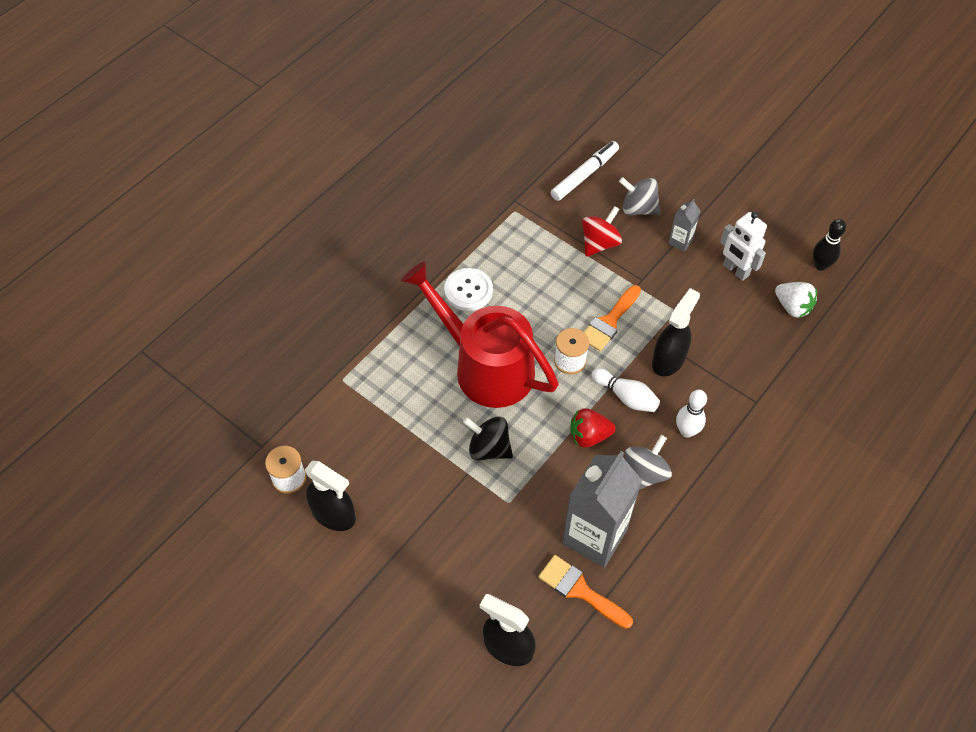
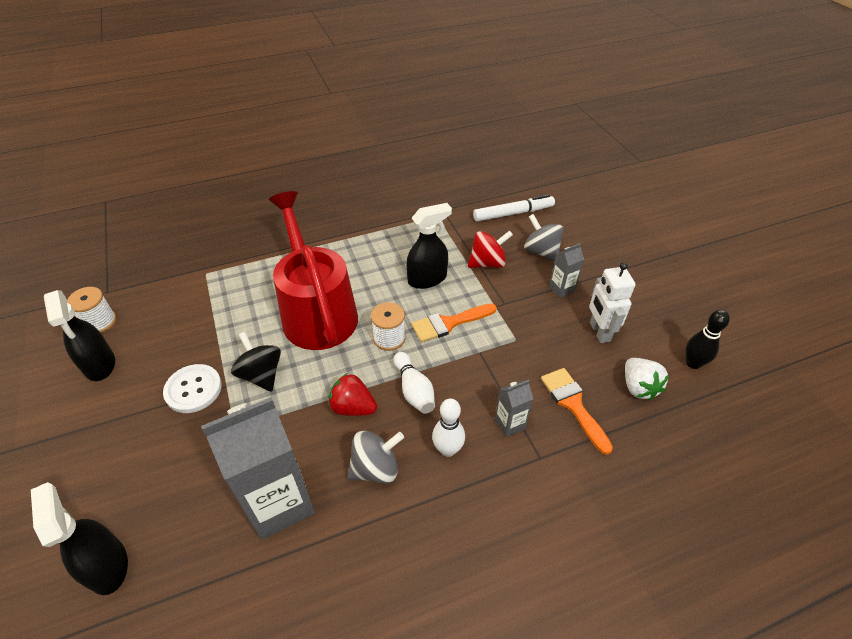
camera: 30 degrees right, 10 degrees down
(468, 290) = (353, 254): white button -> white button (193, 389)
(580, 590) = (220, 549): orange brush -> orange brush (573, 404)
(668, 359) = (479, 377): black spray bottle -> black spray bottle (427, 279)
(718, 387) = (509, 424): none -> grey carton

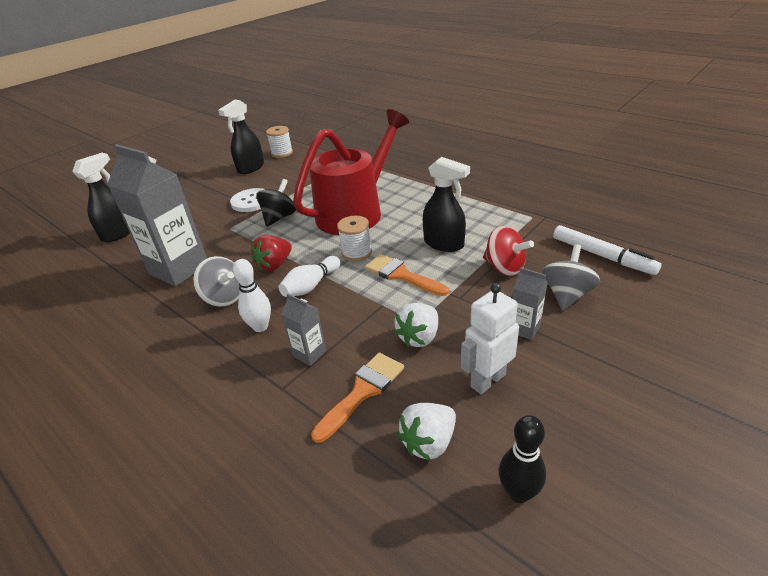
camera: 65 degrees right, 10 degrees down
(353, 407) = (274, 265): red strawberry -> red strawberry turned 135 degrees counterclockwise
(534, 347) = (419, 337): none -> white strawberry

